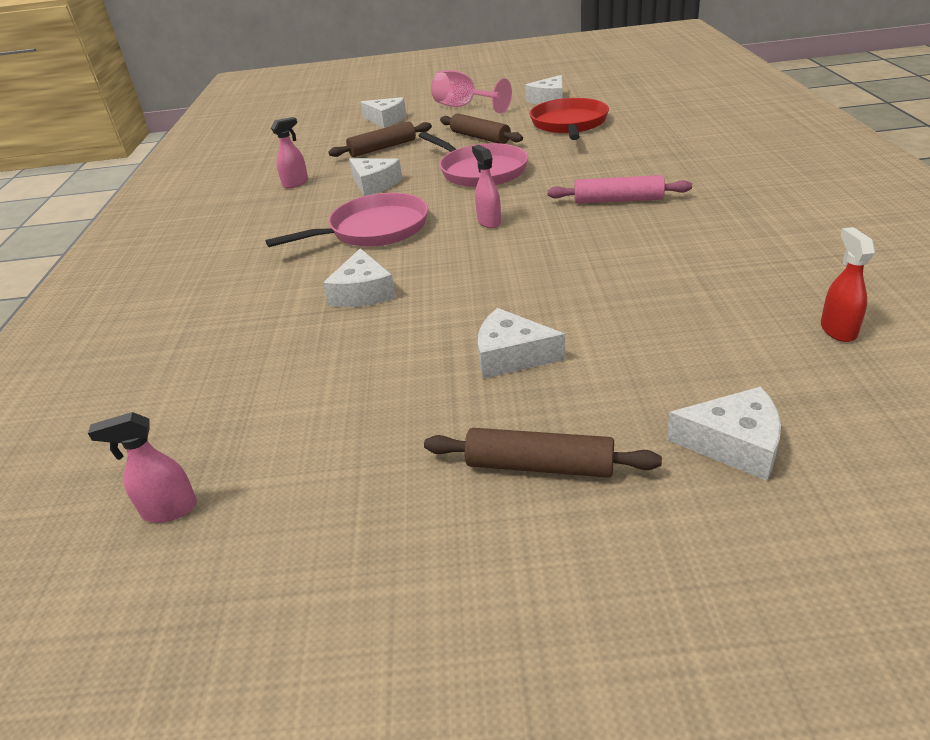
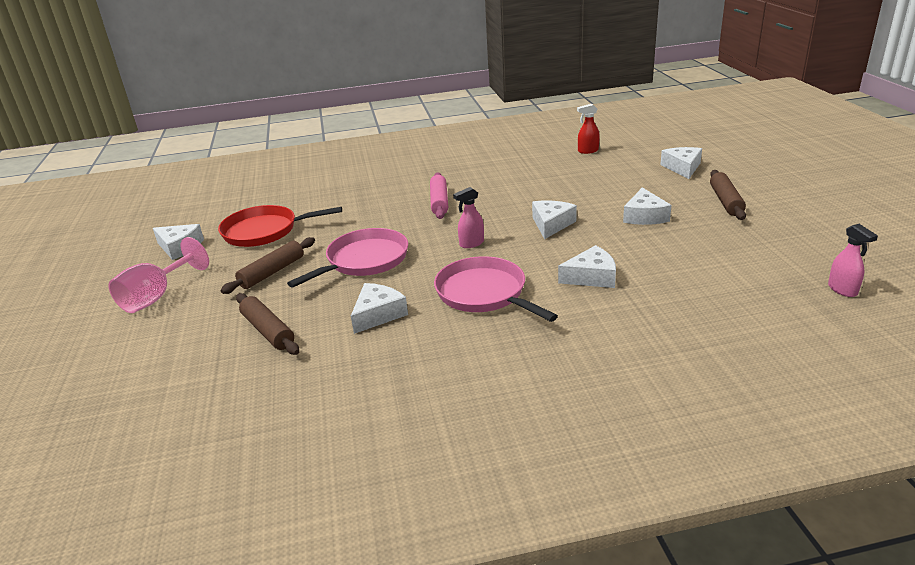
camera: 100 degrees left, 5 degrees down
(296, 183) = (358, 374): pink spray bottle -> none
(386, 120) = (157, 350): white cheese -> white cheese (551, 224)

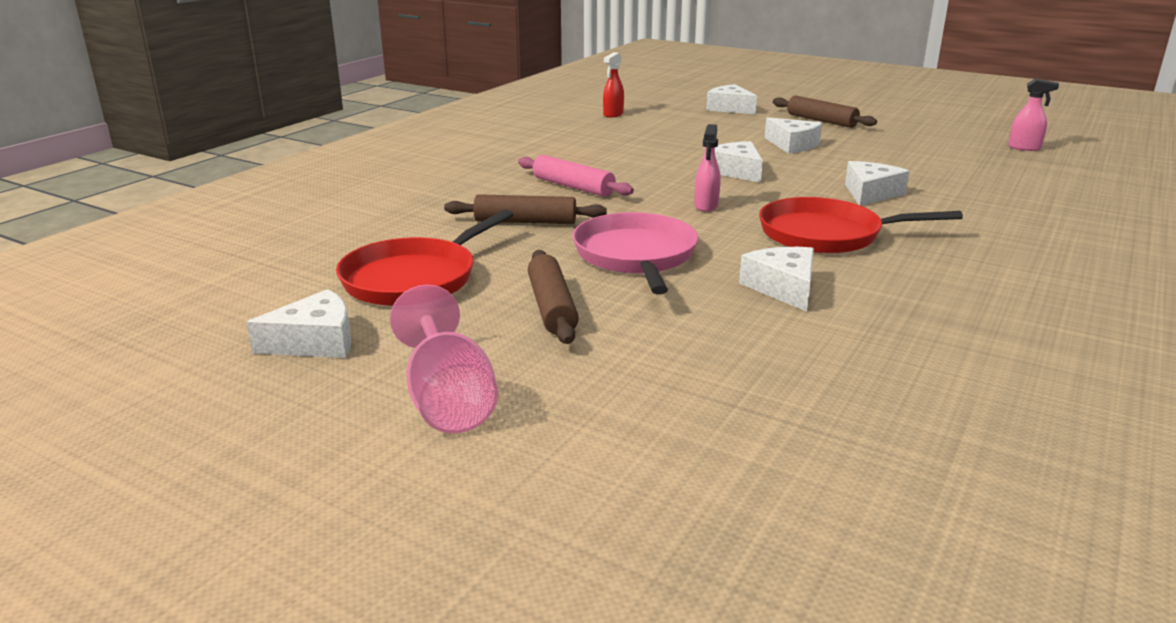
camera: 50 degrees left, 5 degrees down
(268, 331) = (713, 353): brown rolling pin -> brown rolling pin (525, 222)
(484, 293) = (826, 235): pink pan -> red pan

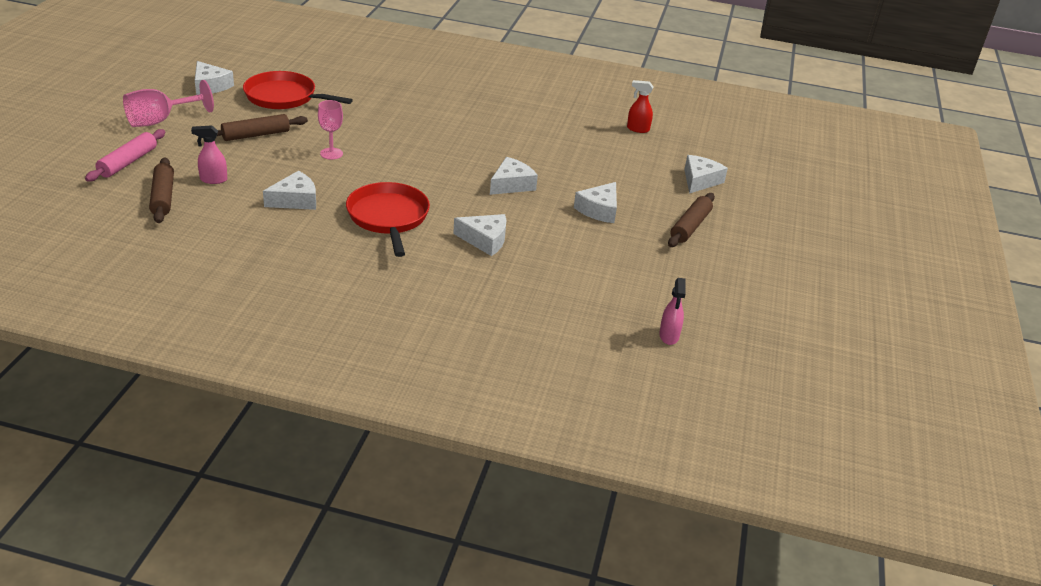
camera: 70 degrees right, 10 degrees up
(525, 222) = (375, 117): brown rolling pin -> brown rolling pin (163, 197)
(573, 187) = (446, 126): pink rolling pin -> pink rolling pin (128, 162)
(636, 256) = (331, 153): pink pan -> pink goblet
(706, 206) = (427, 174): pink spray bottle -> pink spray bottle (213, 180)

